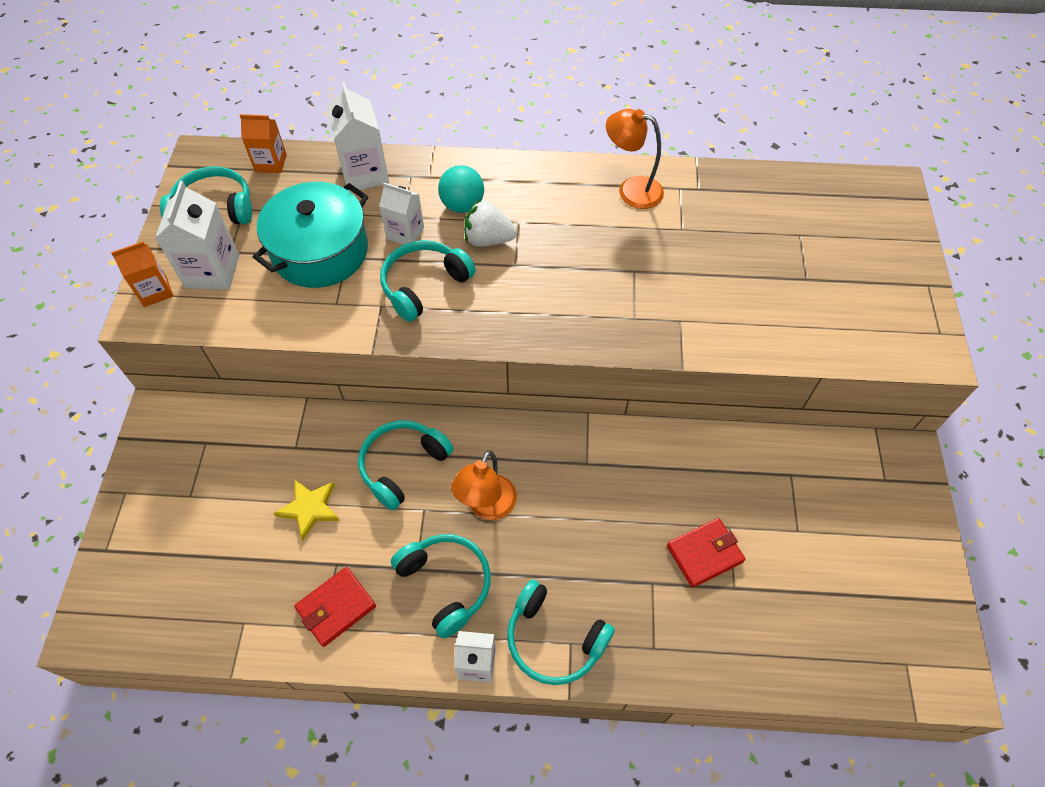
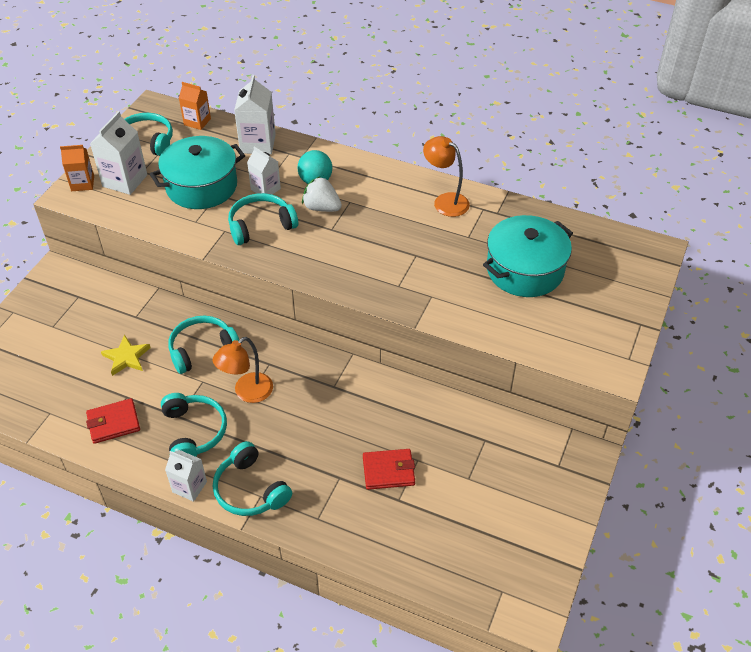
camera: 20 degrees right, 10 degrees down
(768, 254) = (525, 270): none -> turquoise pot

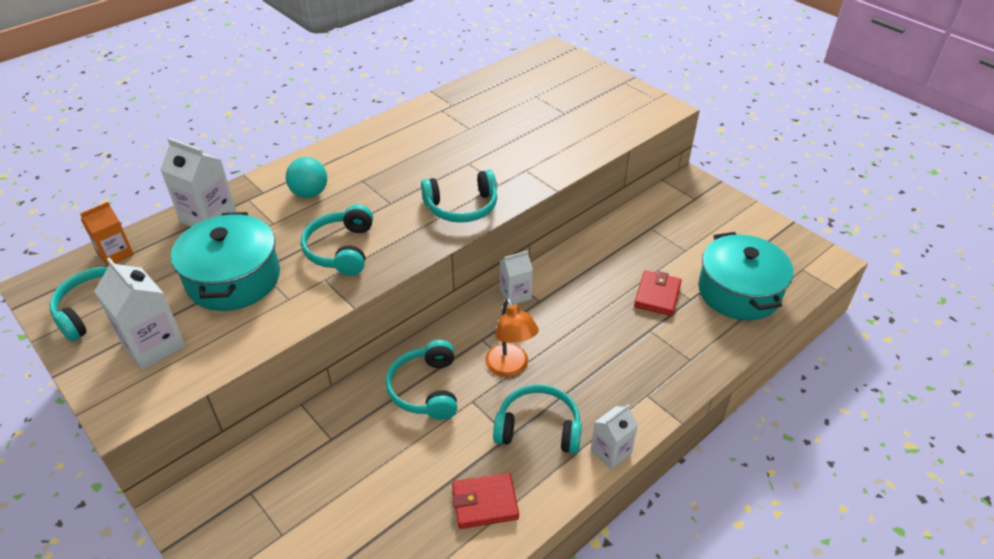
camera: 65 degrees left, 5 degrees down
(82, 183) = (115, 390): orange carton -> none
(113, 423) = (485, 503): red wallet -> red wallet turned 75 degrees clockwise
(126, 357) = (390, 464): yellow star -> none
(250, 490) = (636, 401): turquoise headphones -> turquoise headphones (462, 207)
(265, 189) = (287, 231): white carton -> white carton (515, 294)
(321, 208) = (353, 200): white strawberry -> none
(445, 201) = (413, 126): orange lamp -> none
(525, 270) = (530, 113): turquoise pot -> turquoise pot (739, 292)

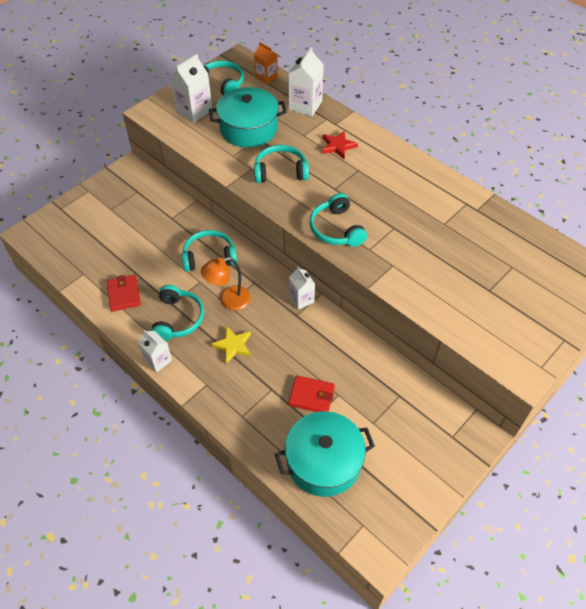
camera: 85 degrees right, 10 degrees up
(309, 193) = (338, 146): turquoise ball -> red star
(586, 365) = (233, 345): none -> yellow star

